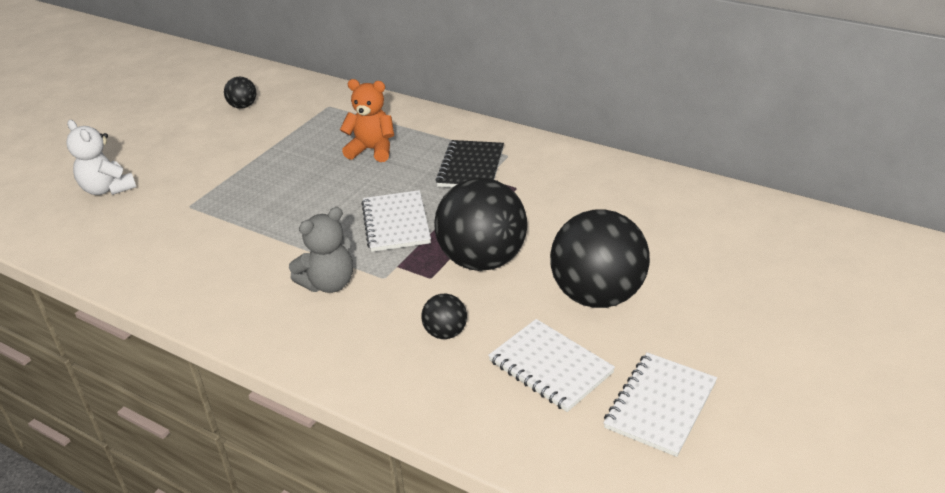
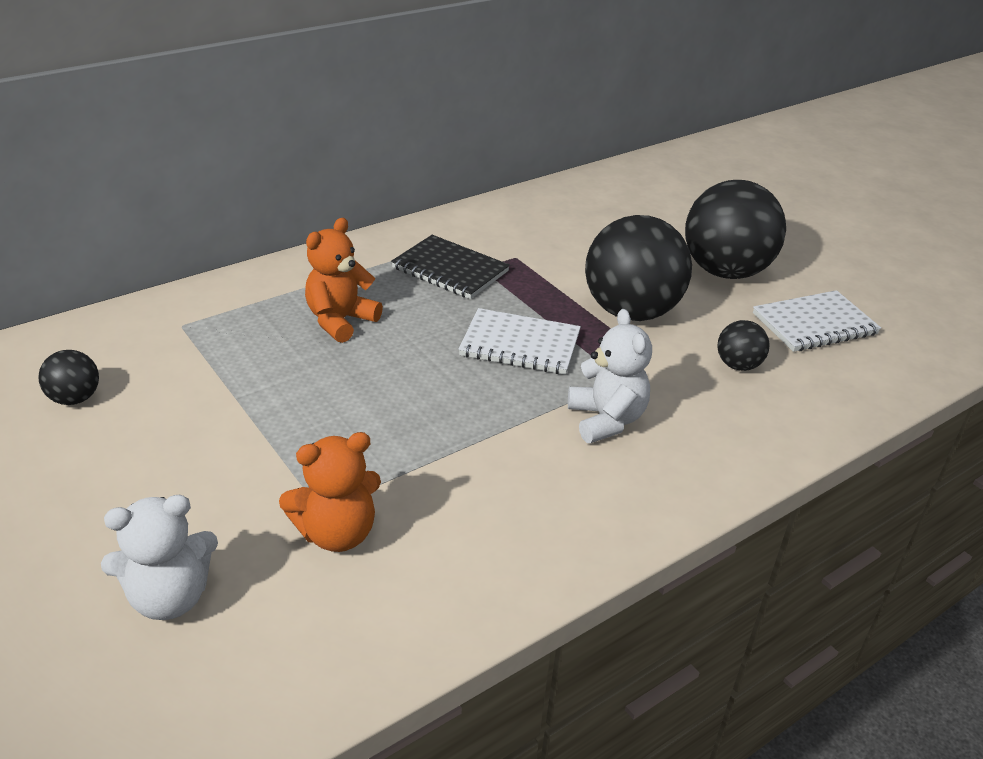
camera: 70 degrees left, 0 degrees up
(170, 218) = (337, 533): none -> orange teddy bear
(329, 283) = (606, 420): grey teddy bear -> white teddy bear
(660, 405) = (881, 290): white notebook -> none

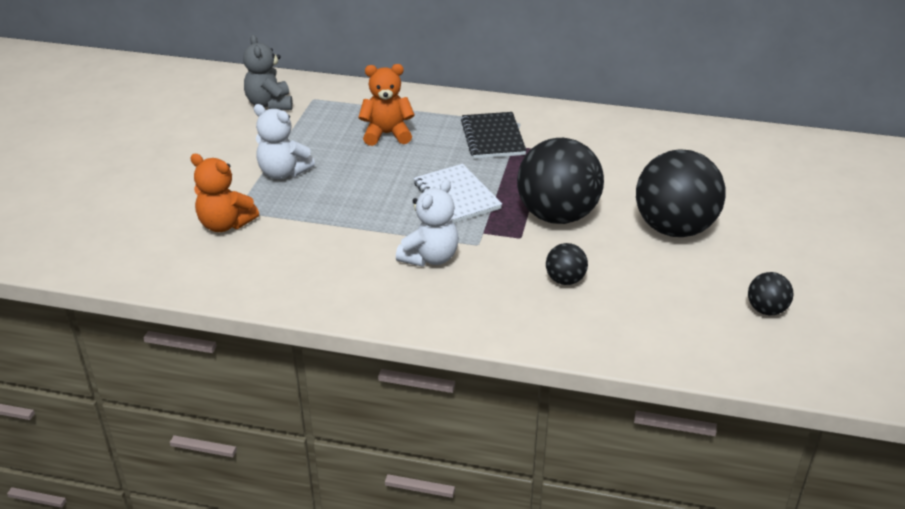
camera: 50 degrees right, 0 degrees up
(75, 398) = (222, 109): black ball -> black ball (766, 310)
(135, 359) = (270, 104): none -> grey teddy bear
(170, 597) = (134, 207): white teddy bear -> white teddy bear (283, 173)
(814, 324) = (671, 291): white notebook -> none

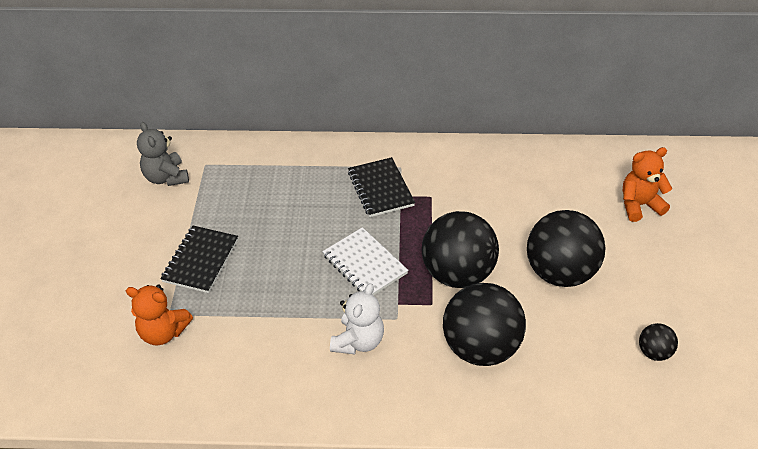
camera: 10 degrees left, 10 degrees up
(283, 173) = (200, 260): white teddy bear -> black notebook
(387, 134) = (284, 199): orange teddy bear -> orange teddy bear (639, 205)
(565, 280) = (481, 347): black ball -> black ball, size x2.20

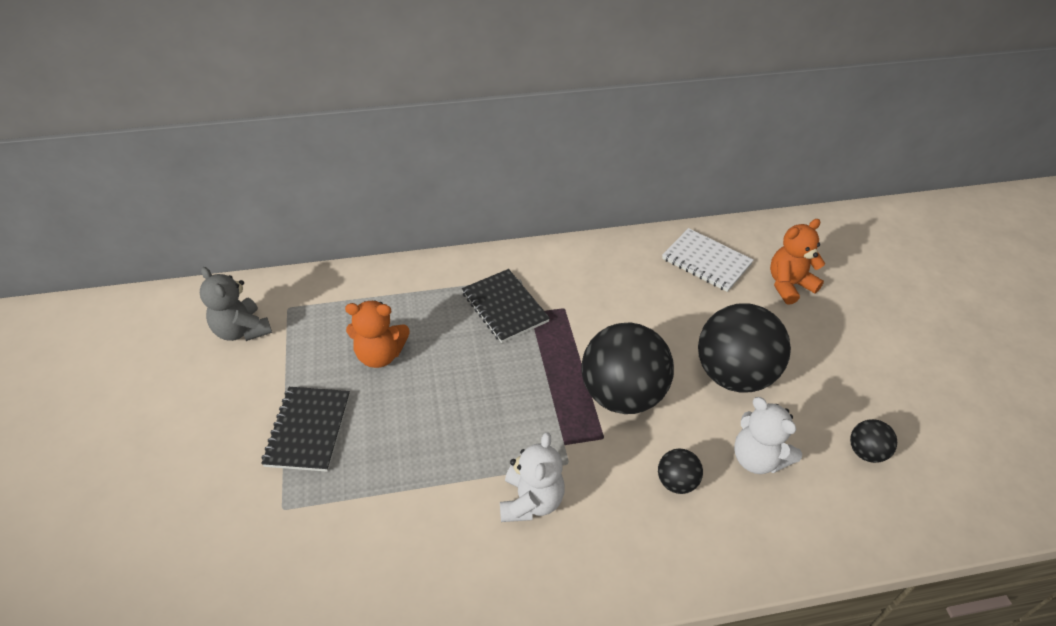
camera: 15 degrees left, 0 degrees up
(163, 332) = (279, 536): orange teddy bear -> orange teddy bear (380, 355)
(364, 264) = (511, 401): white notebook -> white notebook (706, 261)
(481, 347) = (676, 482): black ball -> black ball, size x0.45
(556, 341) = (757, 458): none -> white teddy bear

